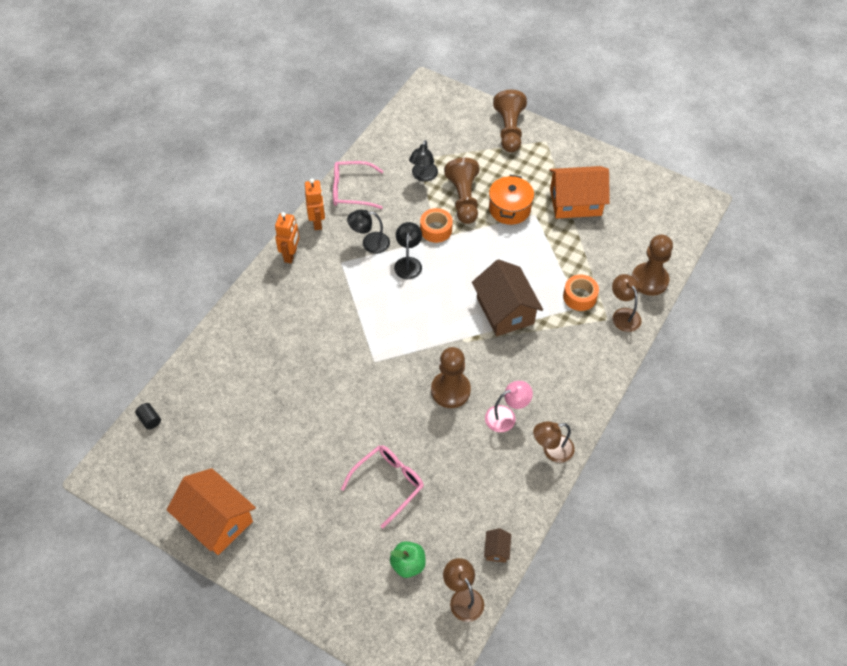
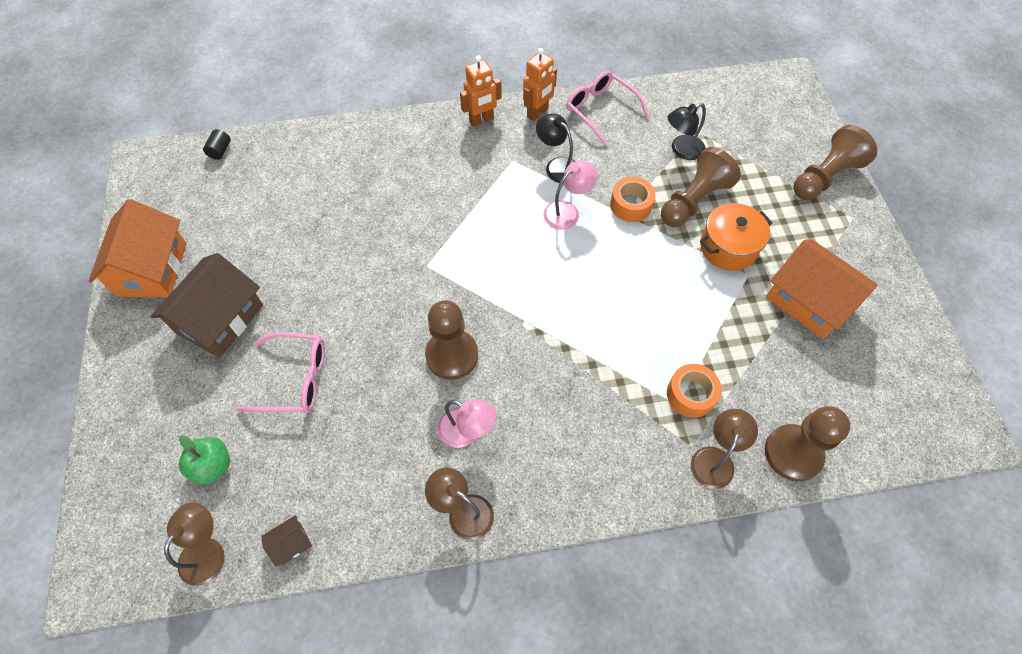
camera: 50 degrees right, 5 degrees up
(408, 263) = (567, 211): black lamp -> pink lamp
(505, 310) = (597, 335): brown house -> brown house (220, 319)

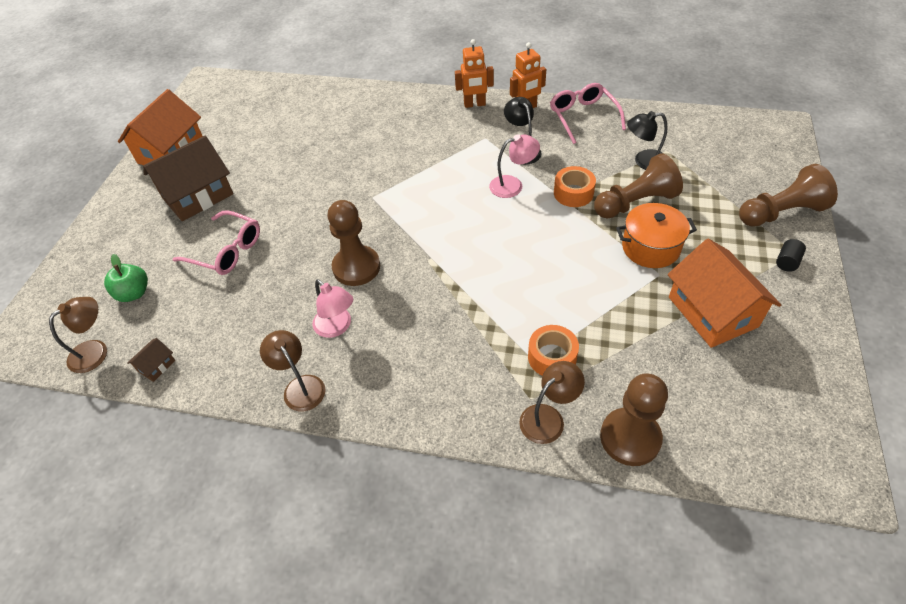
camera: 25 degrees right, 10 degrees down
(220, 151) = (263, 86): black cylinder -> black cylinder (787, 262)
(291, 543) = (156, 366): brown house -> brown house turned 45 degrees counterclockwise

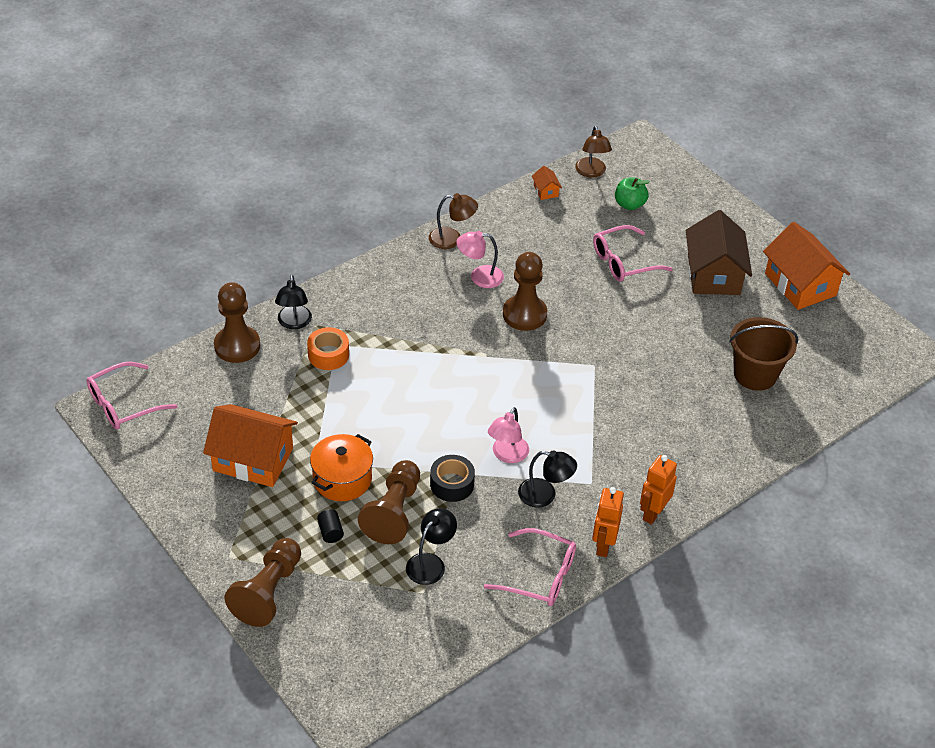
camera: 125 degrees right, 5 degrees down
(156, 366) = (546, 191): brown house -> orange house
(297, 126) = (755, 374): none -> brown bucket
(548, 417) = (294, 323): brown lamp -> black lamp
(573, 193) = (452, 484): orange tape -> black tape
(787, 262) = (229, 543): black cylinder -> black cylinder (330, 532)
(808, 463) = (124, 404): none -> pink glasses

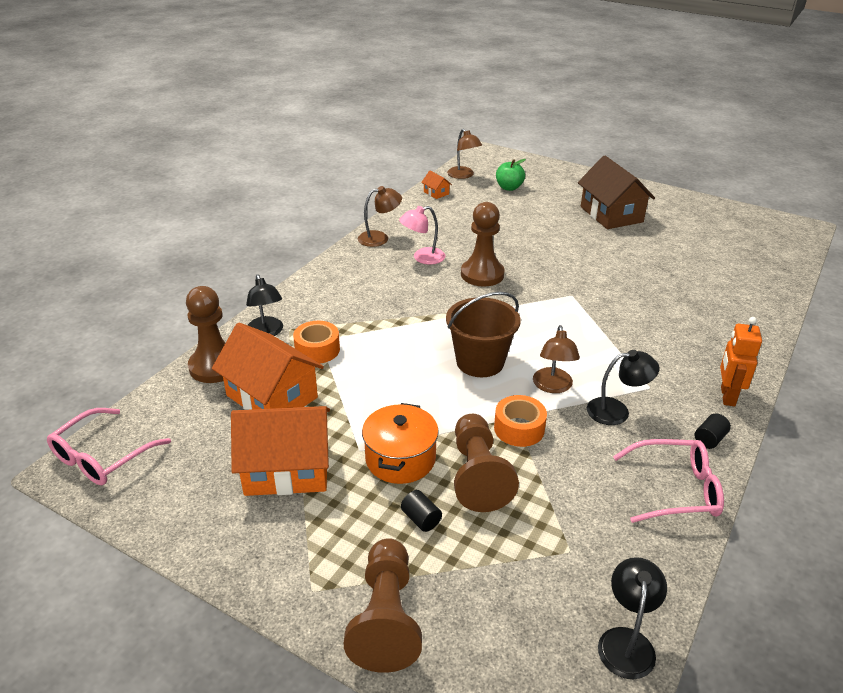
camera: 20 degrees left, 10 degrees down
(430, 563) = (554, 515): black lamp -> black lamp (626, 641)
(452, 484) = (519, 428): black tape -> orange tape
(507, 455) = (553, 386): pink lamp -> brown lamp
(603, 545) = (709, 439): orange robot -> black cylinder
(624, 262) = (535, 222): pink glasses -> none
(755, 374) = (706, 269): brown bucket -> brown bucket (480, 362)
(800, 284) = (680, 206): orange house -> orange house (272, 396)

